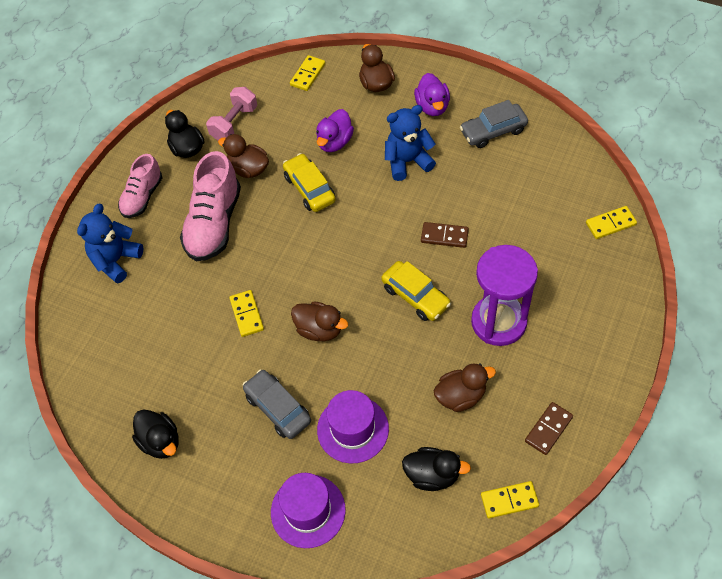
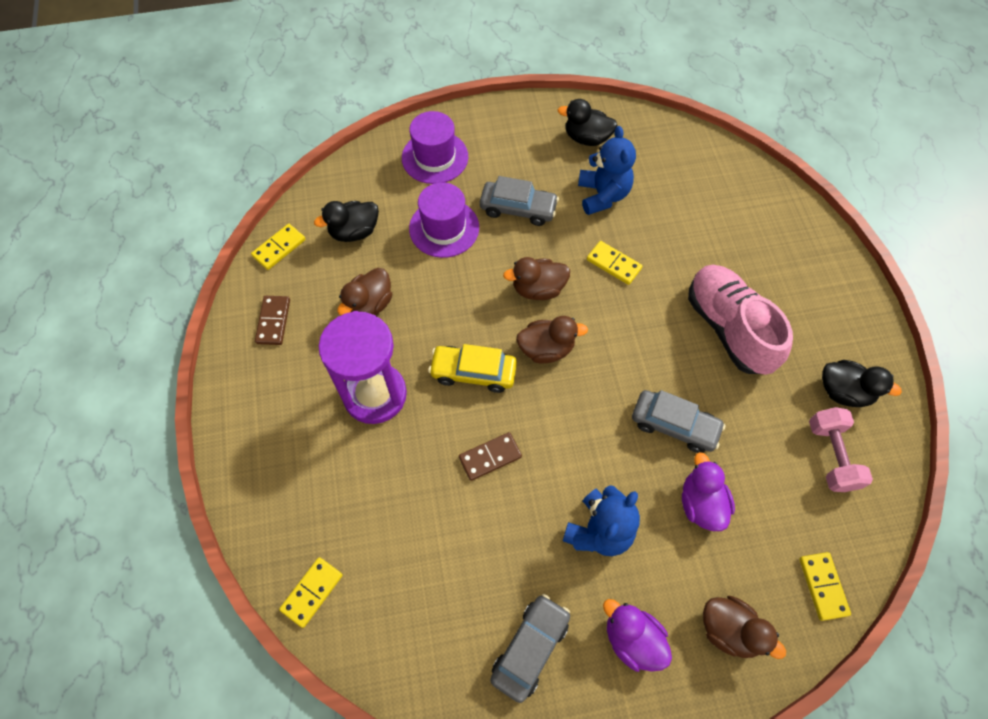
camera: 140 degrees right, 5 degrees up
(116, 260) = (775, 241): blue teddy bear -> blue teddy bear (603, 195)
(142, 197) = (824, 312): pink shoe -> none
(248, 169) = (758, 408): brown duck -> brown duck (546, 349)
(309, 188) = (674, 425): yellow car -> grey car

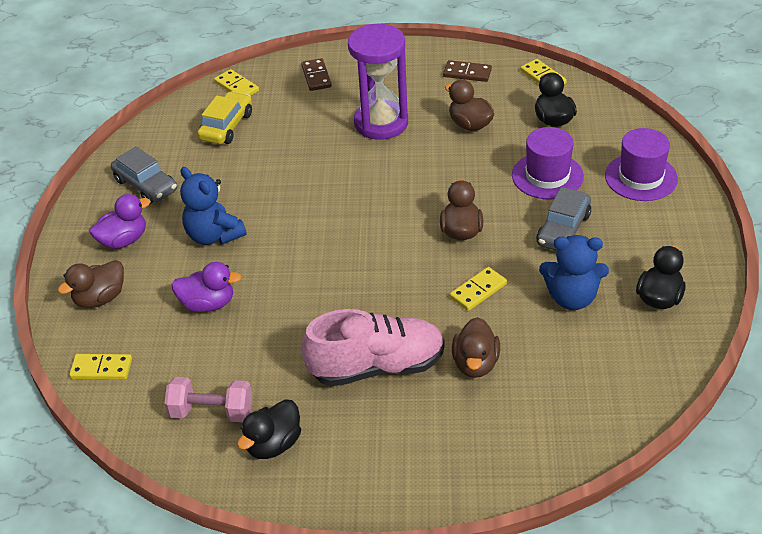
camera: 105 degrees right, 20 degrees down
(473, 372) = (383, 180): yellow car -> yellow car (226, 126)
(490, 457) = (302, 181): brown domino -> brown domino (316, 76)
(546, 349) = (393, 228): brown duck -> brown duck (475, 364)
(674, 425) = (287, 301): grey car -> none

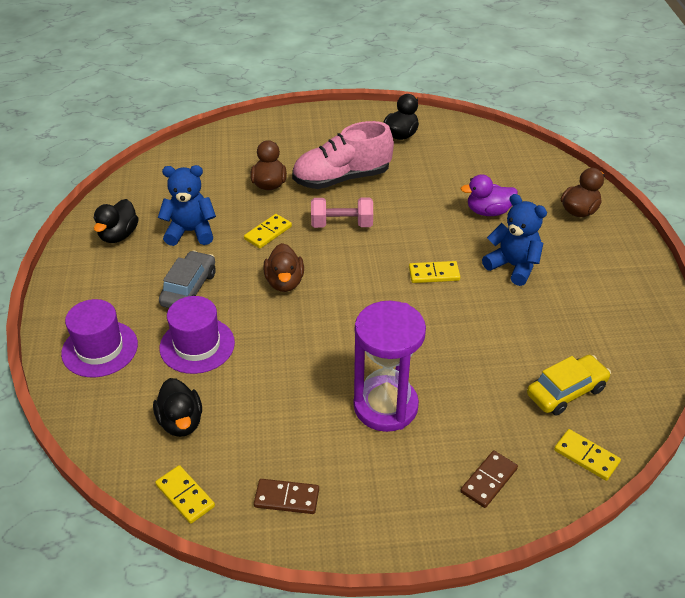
camera: 170 degrees right, 0 degrees up
(101, 369) = (543, 166): yellow domino -> yellow domino (434, 274)
(123, 240) = (593, 257): purple duck -> none
(146, 185) = (610, 312): grey car -> none
(211, 412) = (450, 148): pink dumbbell -> pink dumbbell (342, 224)
(226, 126) = (566, 391): yellow car -> yellow car turned 135 degrees counterclockwise
(316, 76) = (489, 480): brown domino -> brown domino turned 60 degrees clockwise
(470, 124) = (280, 409): brown duck -> none

